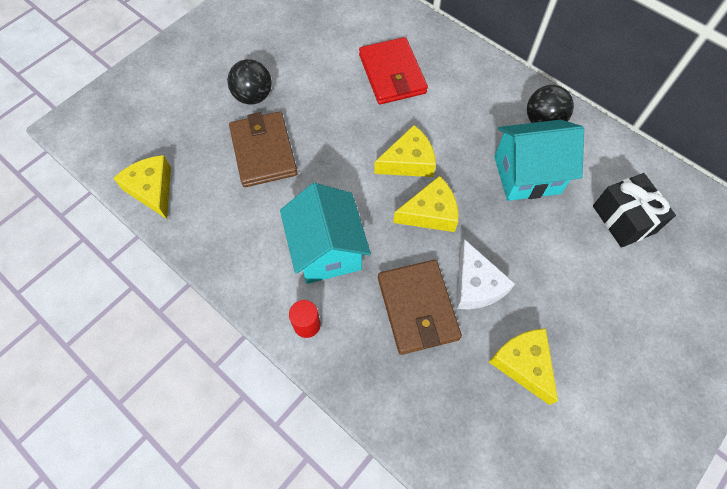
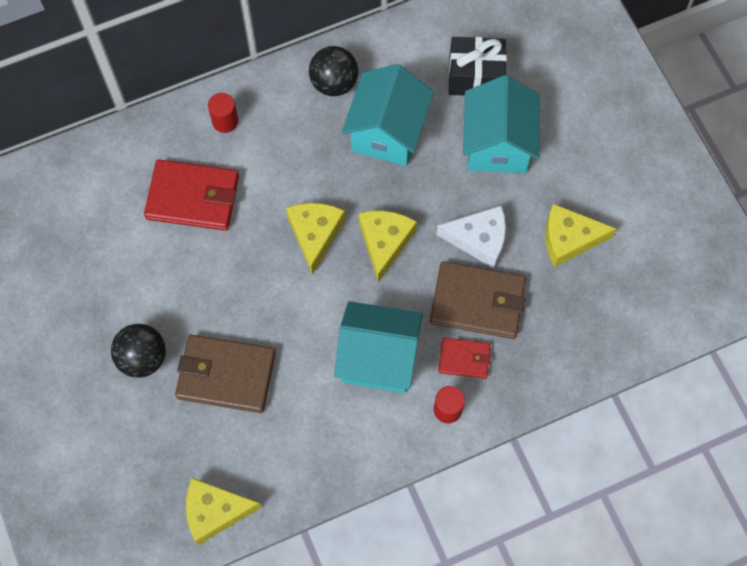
camera: 65 degrees left, 5 degrees up
(359, 319) = (464, 359): none -> red wallet
(464, 68) = (225, 121): none -> red cylinder
(573, 263) = (497, 144): none -> turquoise house

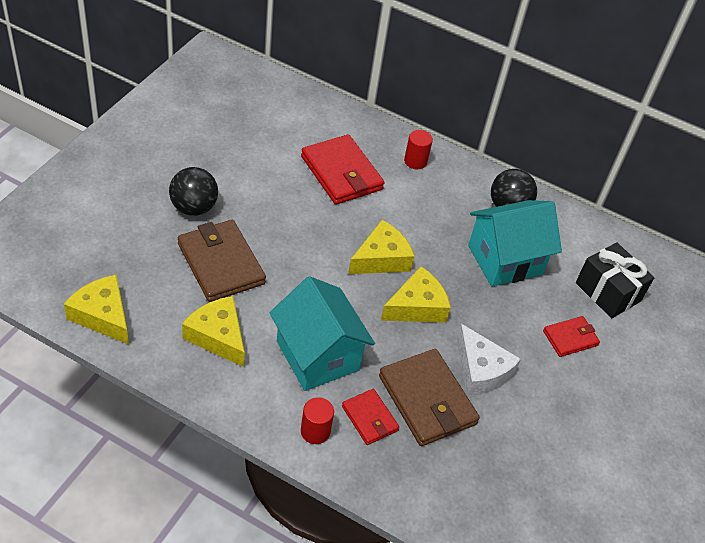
camera: 45 degrees right, 20 degrees down
(497, 144) = (570, 338): turquoise house -> red wallet
(569, 239) = (545, 438): yellow cheese -> yellow cheese (218, 336)

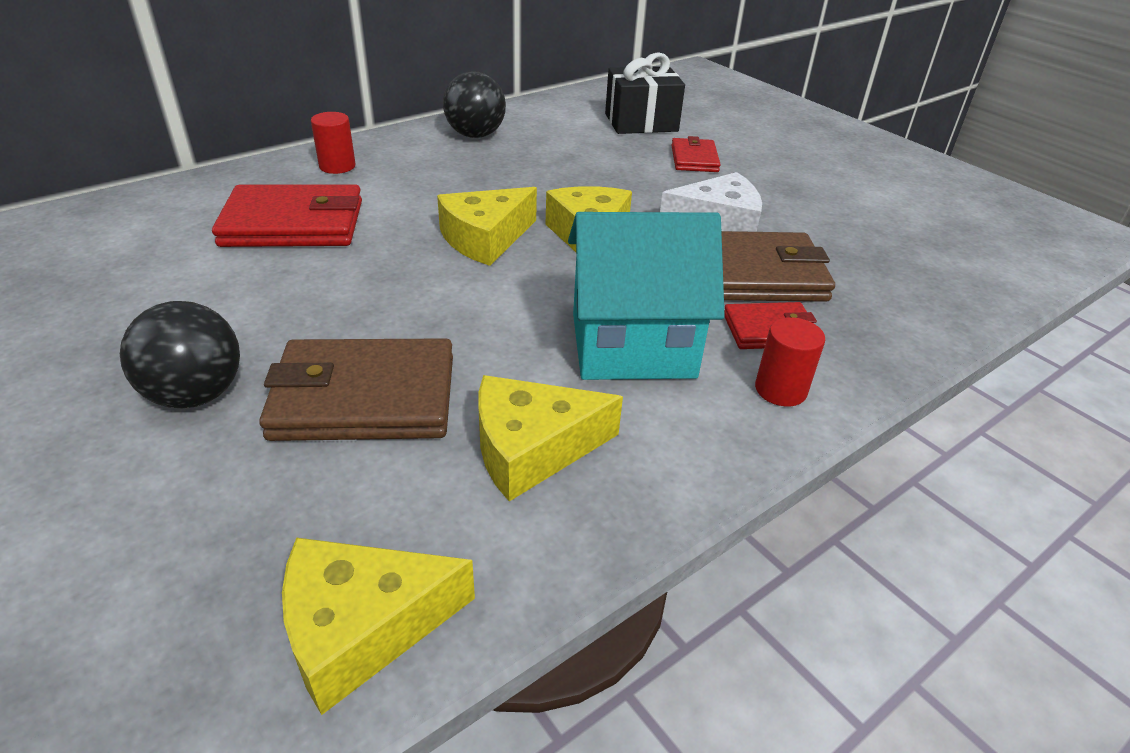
camera: 60 degrees left, 10 degrees down
(381, 259) = (485, 238): yellow cheese -> yellow cheese turned 120 degrees counterclockwise
(505, 260) = (555, 160): turquoise house -> none

